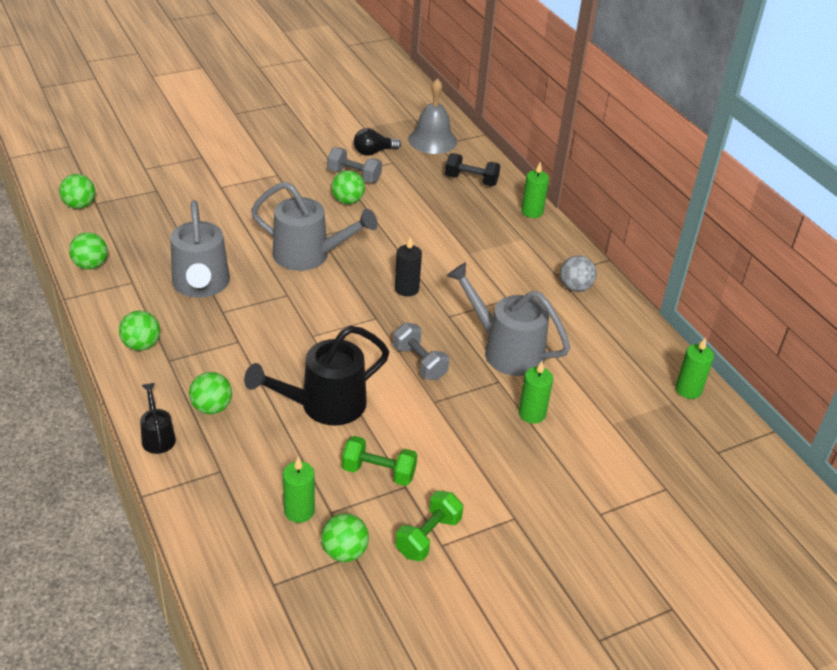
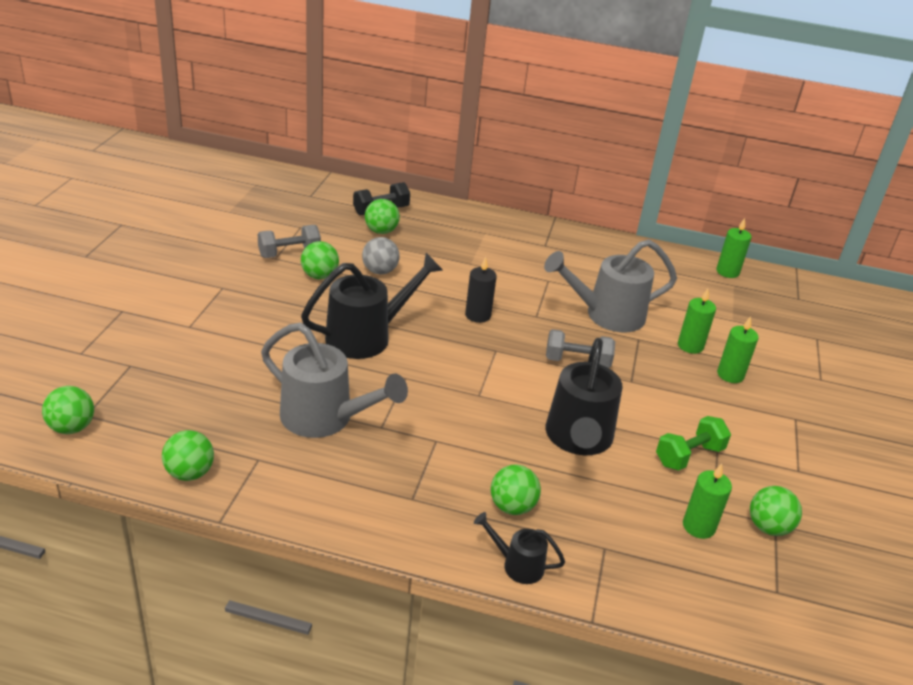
camera: 50 degrees left, 5 degrees down
(141, 345) = (367, 504): green ball -> green ball (381, 231)
(309, 256) = (367, 336): grey watering can -> black watering can
(373, 152) = (271, 227): black light bulb -> none
(428, 537) = (784, 472): green dumbbell -> none
(432, 140) = (300, 195): grey bell -> none
(532, 212) = (458, 211): green candle -> green candle (730, 375)
(575, 287) = (569, 247): grey ball -> grey ball (380, 271)

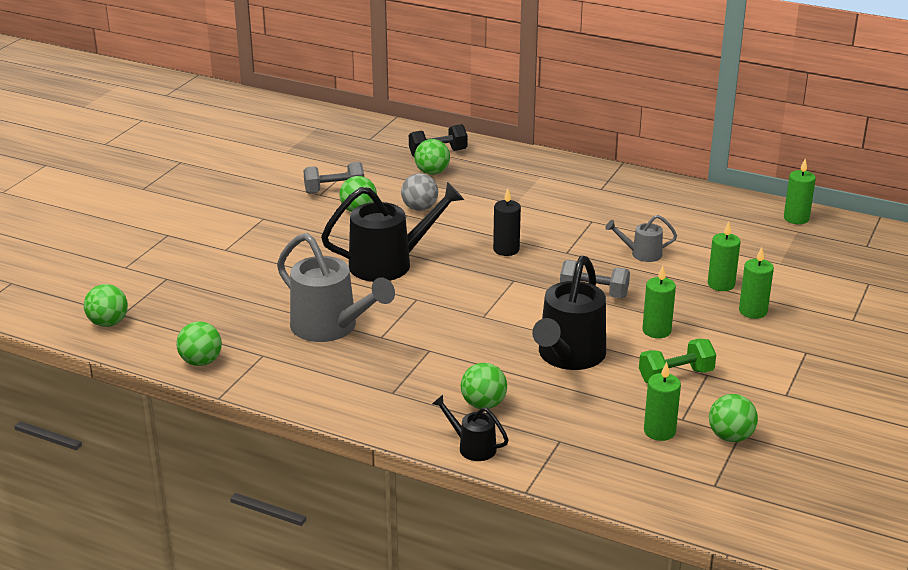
camera: 15 degrees right, 5 degrees down
(606, 315) = (641, 254): grey watering can -> grey watering can, size x0.50
(651, 402) = (656, 331): none -> green candle

